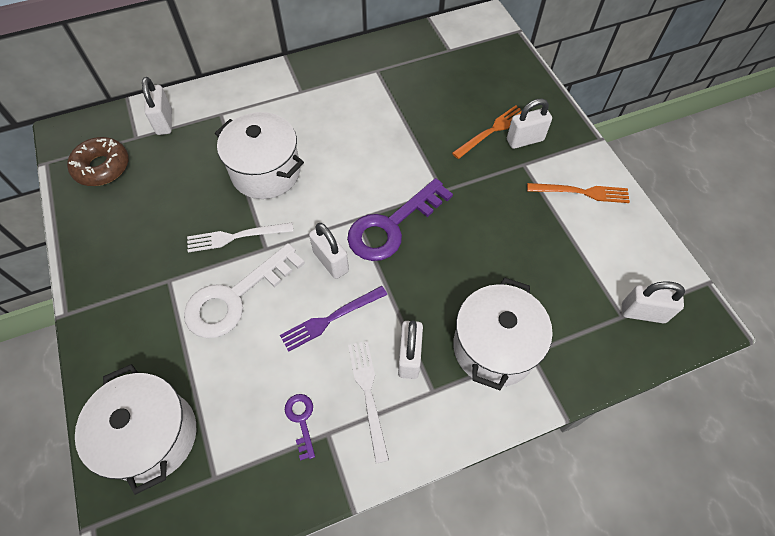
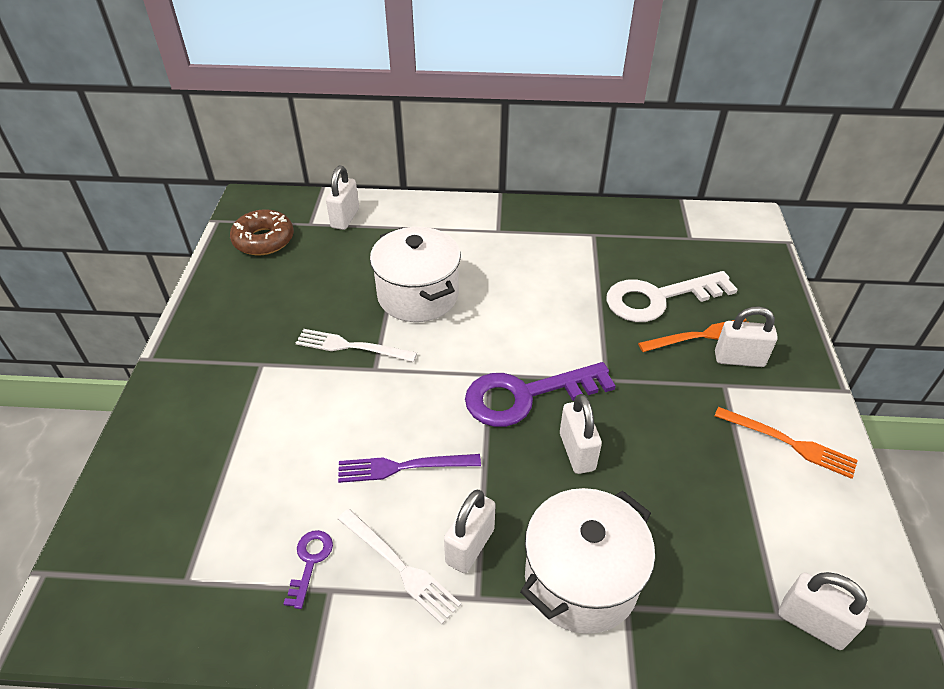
camera: 25 degrees right, 15 degrees down
(152, 436) = (154, 509): white pot -> none
(235, 297) = (316, 405): white key -> white key (658, 298)
(331, 262) = (436, 407): white padlock -> white padlock (577, 452)
(368, 394) = (399, 567): white fork -> white fork turned 120 degrees clockwise

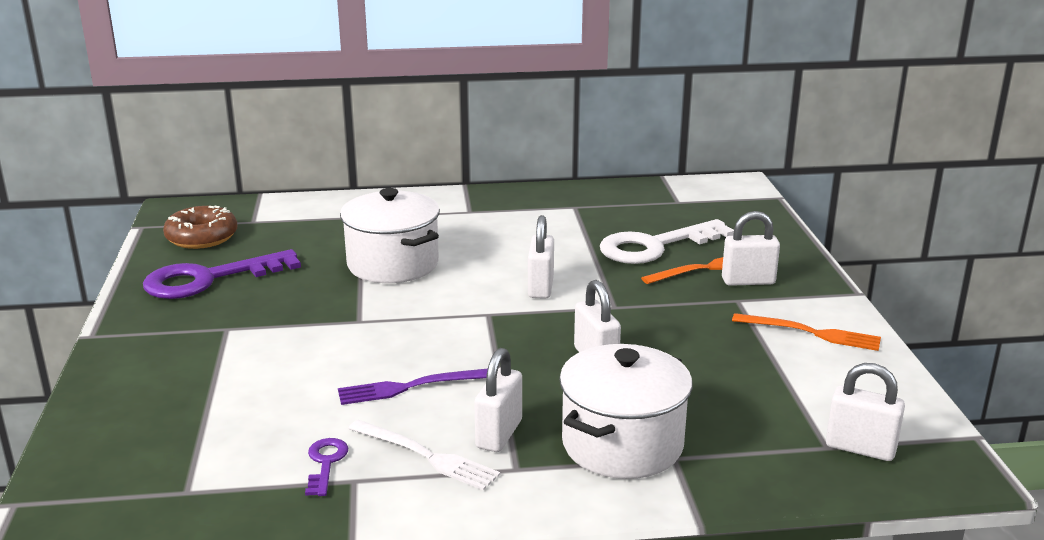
camera: 10 degrees left, 20 degrees down
(345, 218) = (293, 214): white padlock -> white padlock (540, 287)
(351, 346) = (327, 307): white fork -> none
(526, 396) = (531, 325): purple key -> purple key (209, 279)

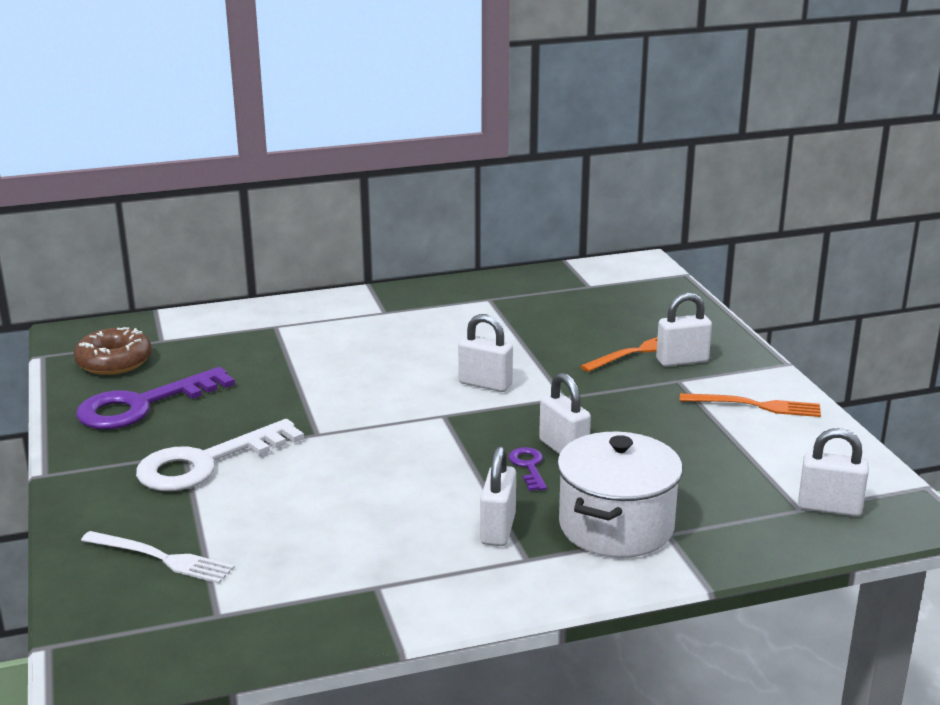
camera: 10 degrees left, 0 degrees up
(325, 463) = (342, 573): purple key -> purple key (528, 466)
(393, 264) = (328, 373): white pot -> none
(410, 387) = (395, 493): purple fork -> none
(426, 456) = (437, 557): white fork -> white fork (161, 558)
(540, 287) = (485, 384): white padlock -> white padlock turned 60 degrees counterclockwise
(655, 246) = (582, 333): white key -> white key (206, 463)

